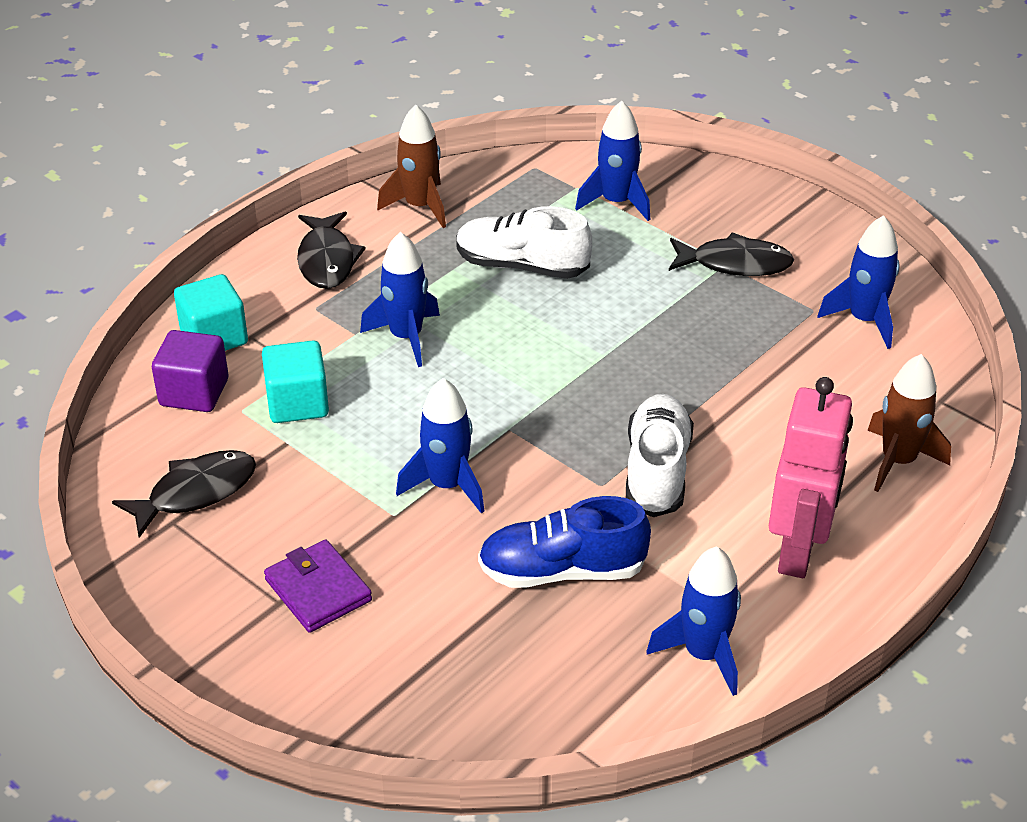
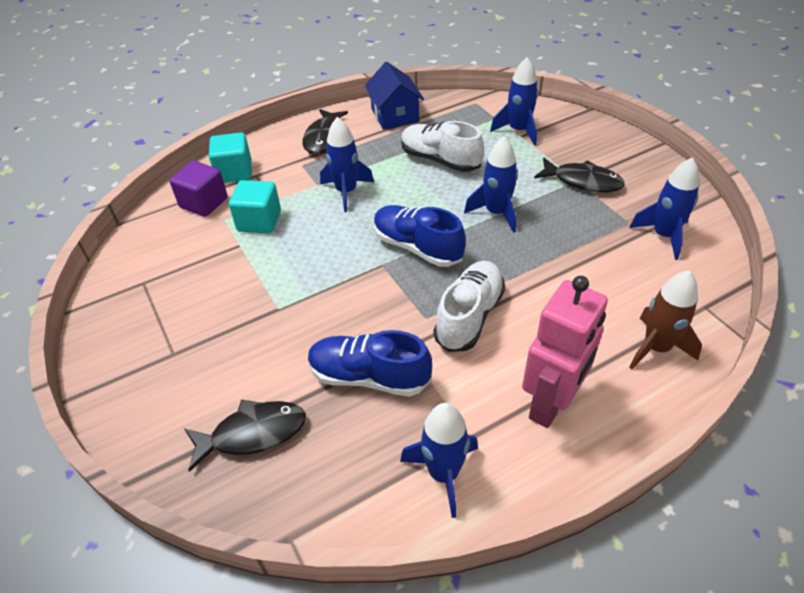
camera: 20 degrees right, 5 degrees up
(195, 492) = (167, 266): black fish -> black fish (253, 433)
(318, 590) = (201, 351): purple wallet -> none
(420, 206) = (395, 115): brown rocket -> blue house
(447, 485) = (322, 295): blue rocket -> blue rocket (496, 213)
(547, 396) = (417, 247): none -> blue shoe

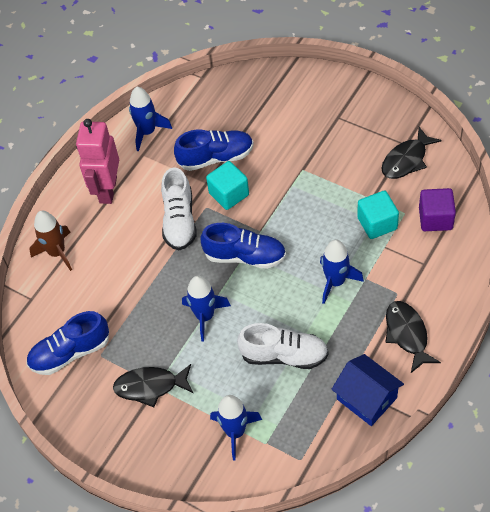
camera: 155 degrees right, 10 degrees up
(234, 172) = (444, 258): turquoise cube -> turquoise cube (229, 194)
(253, 433) = (255, 104): black fish -> black fish (406, 160)
(663, 236) = (70, 352): blue rocket -> blue shoe

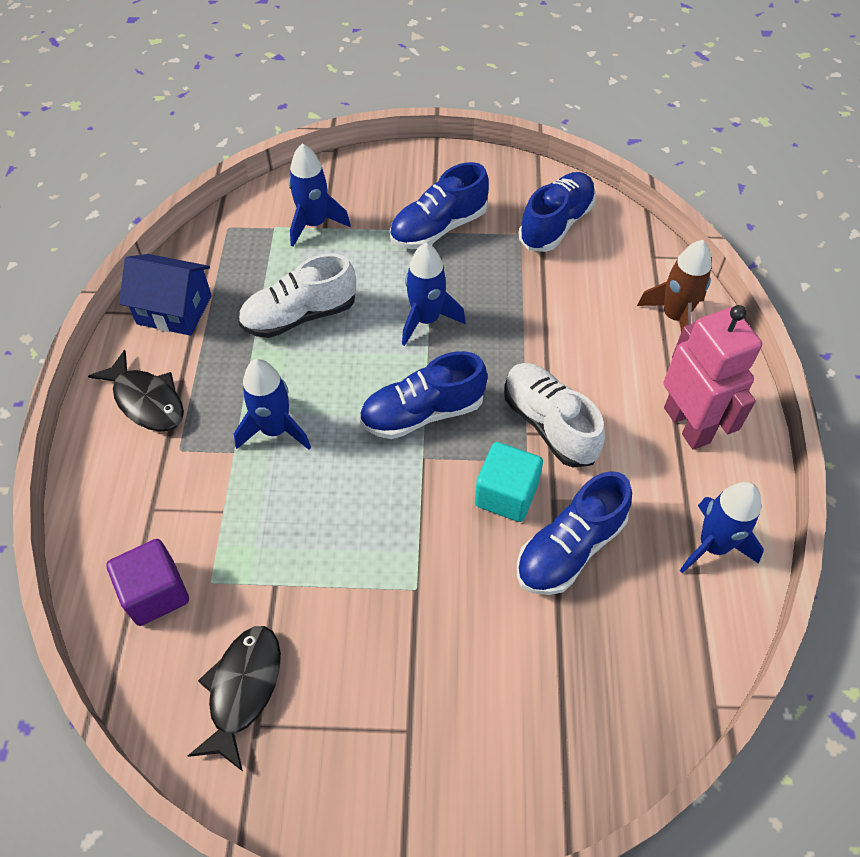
camera: 145 degrees right, 0 degrees up
(150, 386) = (438, 228): black fish -> blue shoe
(377, 223) = (249, 544): turquoise cube -> none

